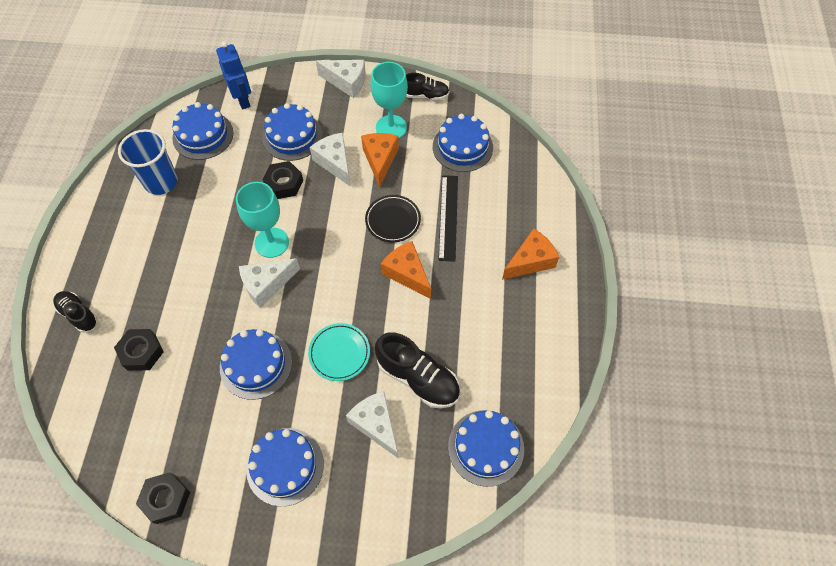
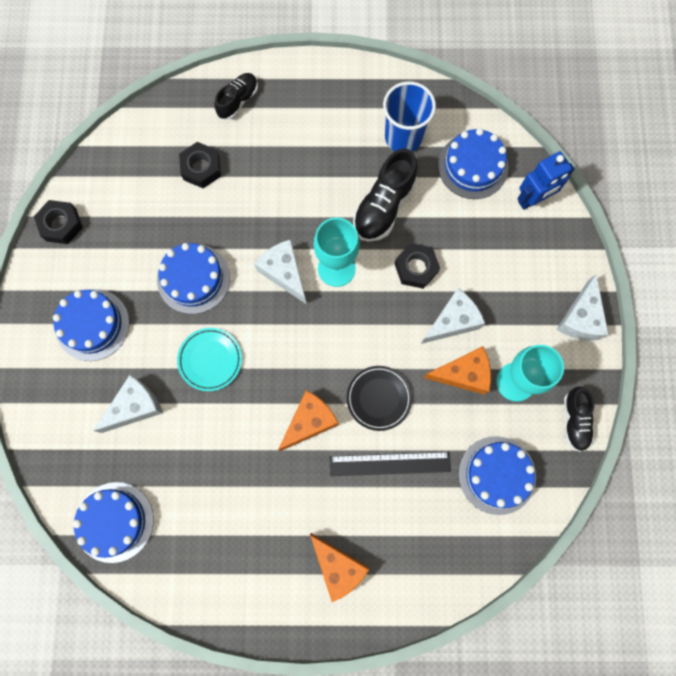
camera: 85 degrees right, 15 degrees up
(292, 136) = (485, 266): blue cake -> none
(418, 378) = (186, 445): black shoe -> black shoe (384, 206)

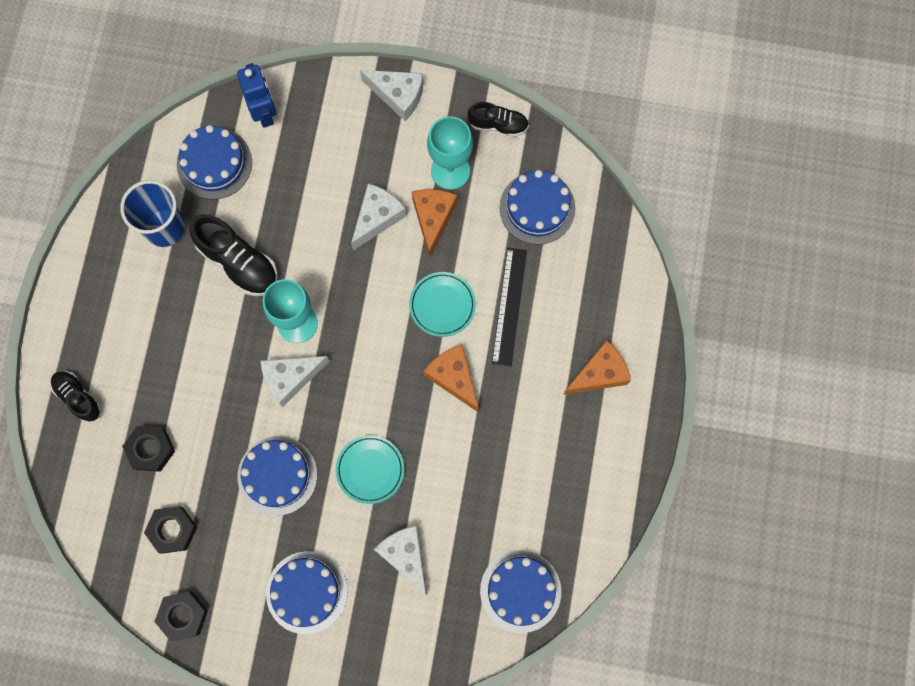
camera: 80 degrees left, 0 degrees up
(379, 398) = (442, 305): black plate -> turquoise plate
(416, 268) = (314, 243): black nut -> black nut (172, 530)
(452, 321) = (377, 218): white cheese -> white cheese turned 60 degrees clockwise

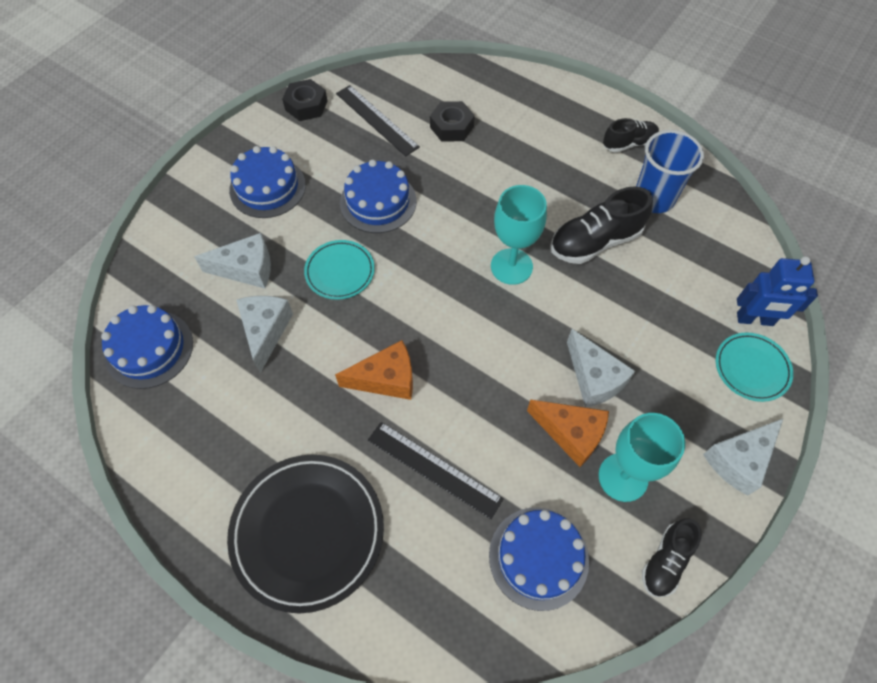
camera: 115 degrees right, 15 degrees down
(78, 397) = (521, 96): black shoe -> black shoe (628, 143)
(172, 530) = (377, 120): black nut -> black ruler
(214, 163) = (708, 257): blue cake -> none
(290, 378) = (460, 242): white cheese -> white cheese (265, 331)
(442, 305) = (468, 401): turquoise plate -> turquoise plate (751, 368)
(599, 374) = (308, 532): orange cheese -> black plate

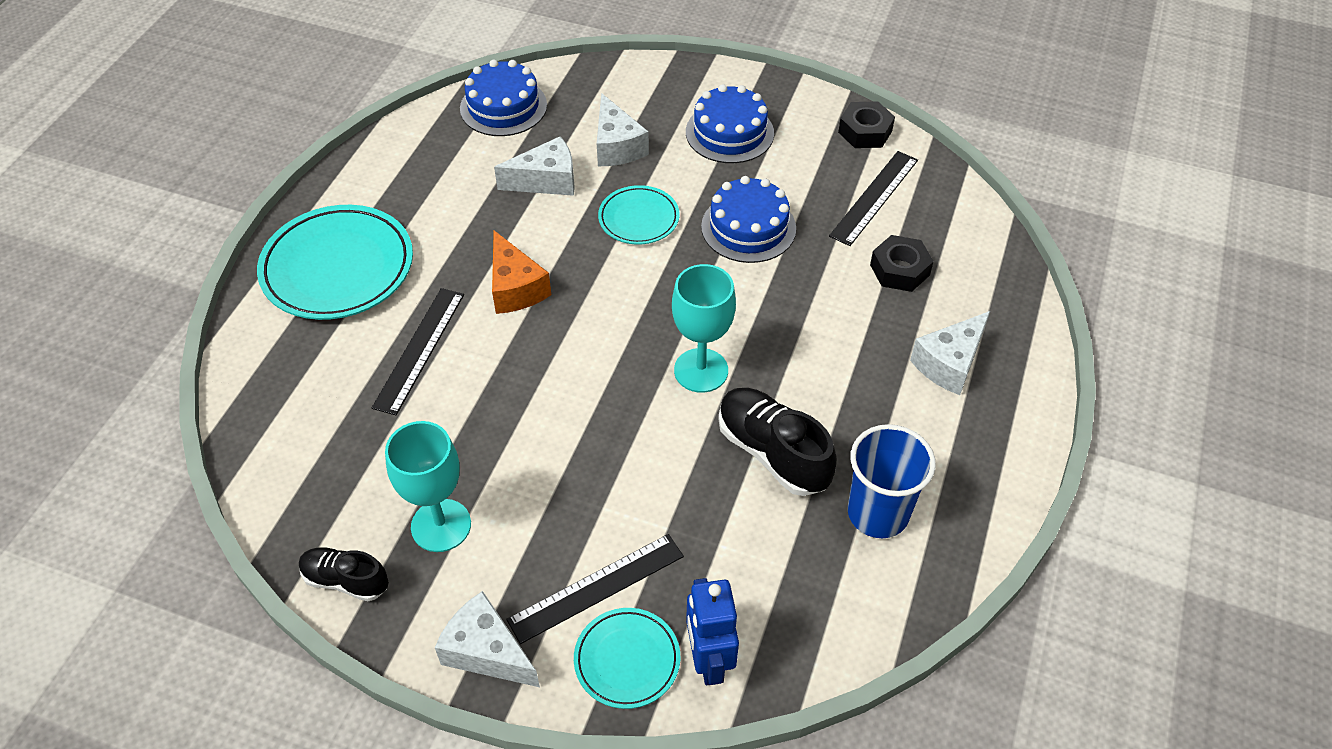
camera: 75 degrees right, 10 degrees down
(308, 532) = (338, 268): black plate -> turquoise plate
(538, 557) = (335, 457): blue cake -> none
(571, 433) = (486, 466): orange cheese -> none
(594, 378) = (565, 479): white cheese -> white cheese (949, 363)
(628, 143) = (968, 470): black shoe -> none
(692, 376) = (596, 587): none -> black ruler

